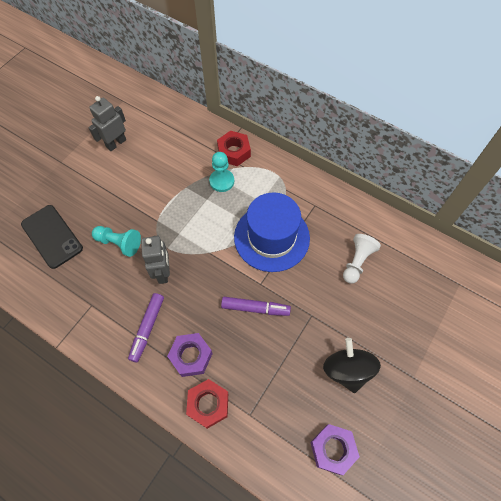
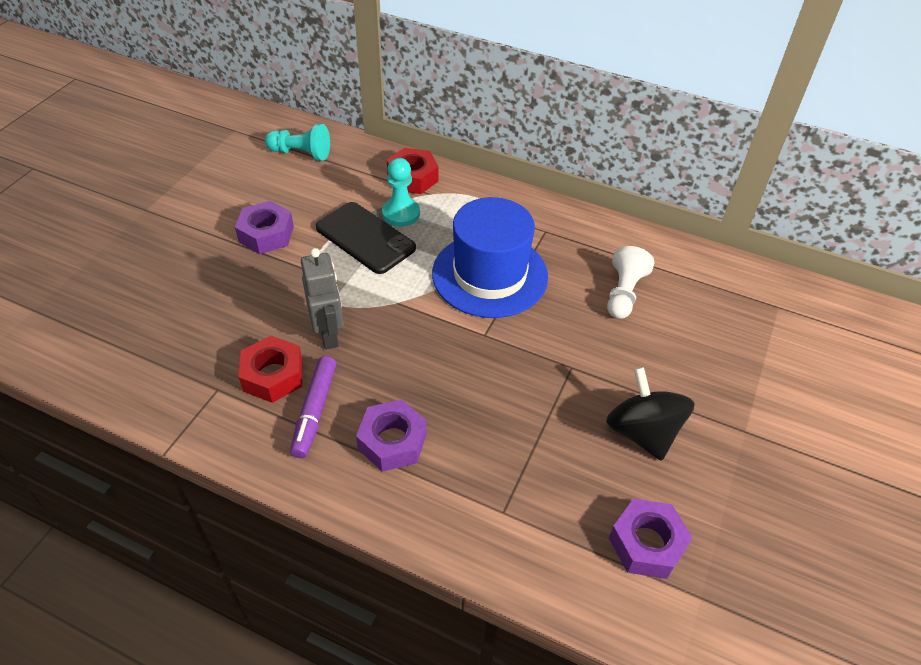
camera: 10 degrees left, 15 degrees down
(52, 236) = (141, 304): black phone -> black phone (365, 238)
(116, 143) = (231, 180): grey robot -> none
(119, 243) = (252, 303): turquoise pawn -> turquoise pawn (301, 153)
(133, 189) = (266, 234): none -> purple nut
(208, 404) = (432, 505): red nut -> red nut (273, 375)
(255, 308) = (482, 366): purple marker -> none

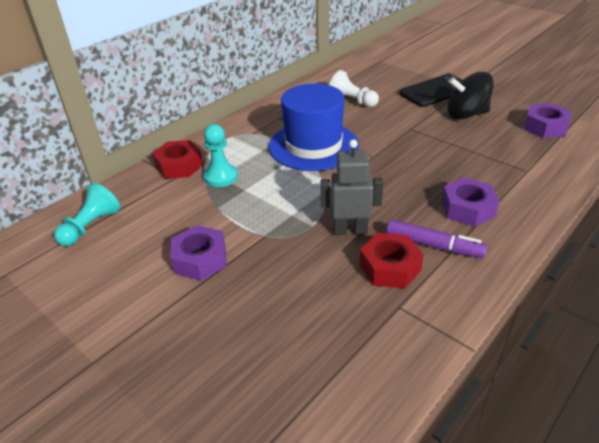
camera: 70 degrees left, 10 degrees down
(365, 238) = (241, 199): black phone -> black phone (435, 91)

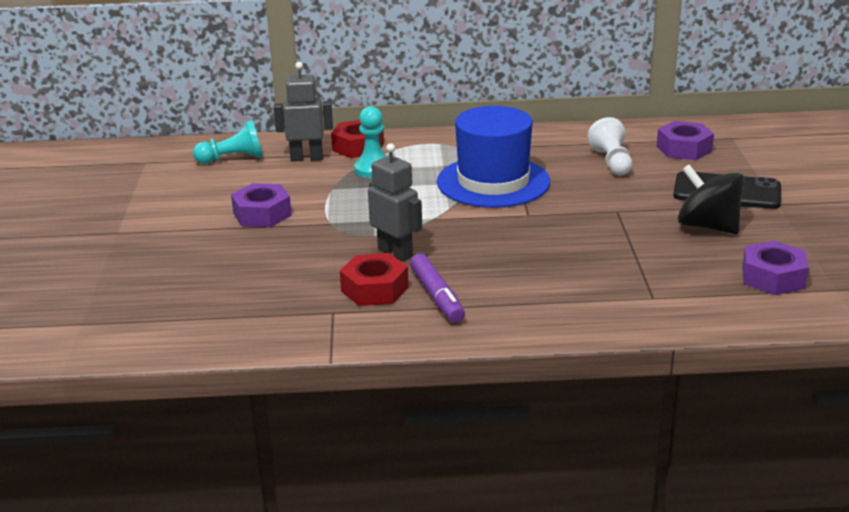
camera: 45 degrees right, 10 degrees down
(154, 194) = (306, 158): none -> grey robot
(468, 209) = (523, 291): purple nut -> purple nut (684, 149)

